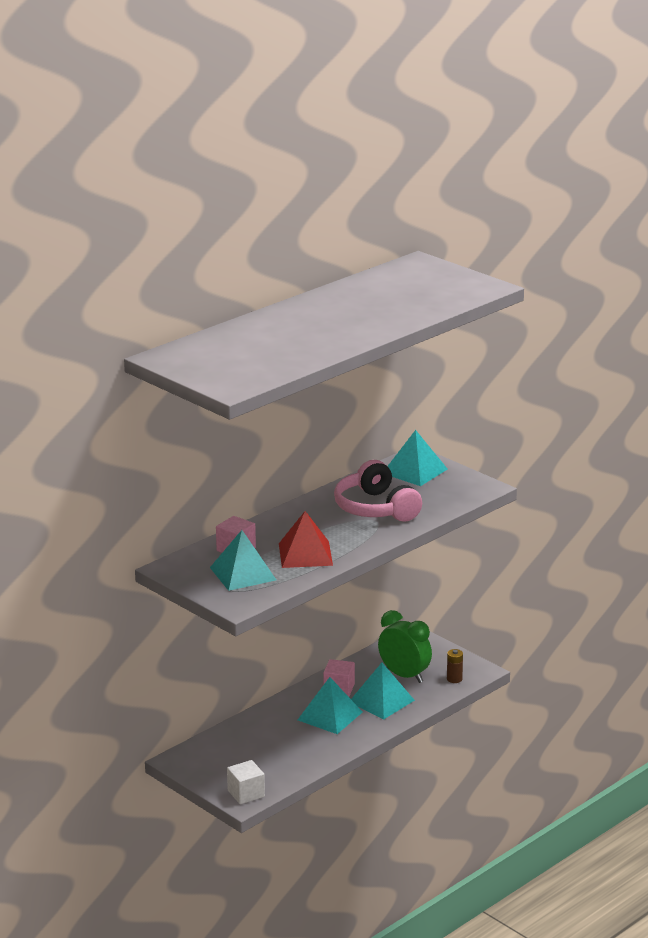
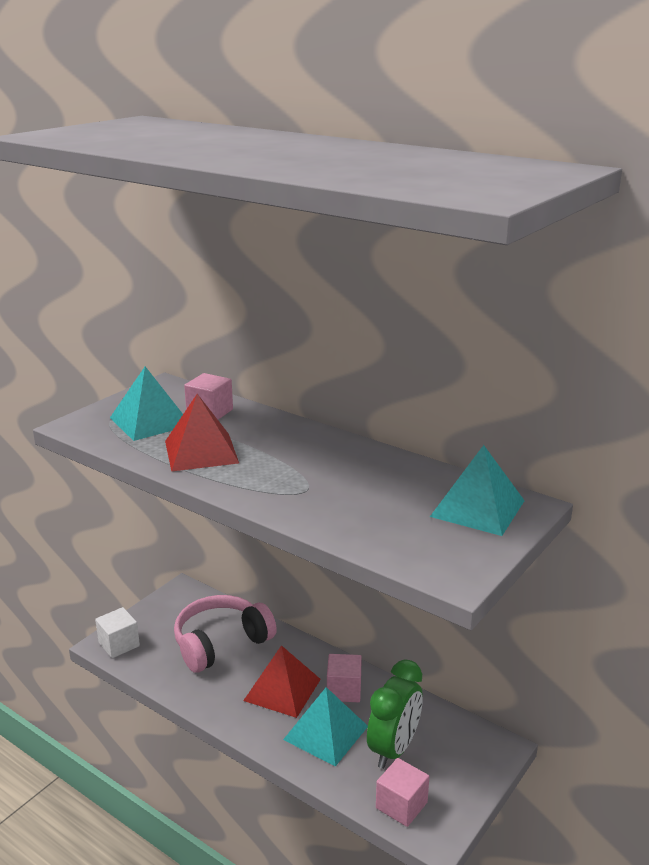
camera: 80 degrees right, 0 degrees up
(330, 716) = (282, 689): turquoise pyramid -> red pyramid
(375, 508) = (342, 487): pink headphones -> pink headphones (221, 643)
(454, 679) = (401, 805): brown battery -> pink cube

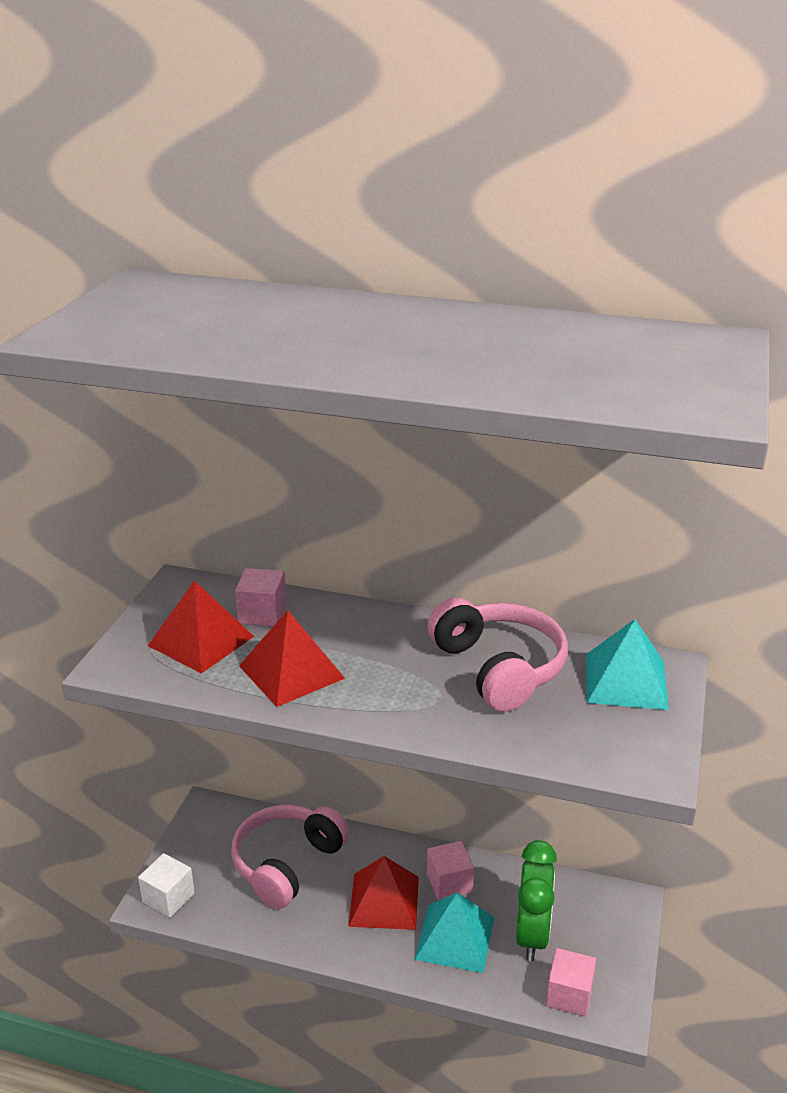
camera: 20 degrees left, 5 degrees up
(150, 421) = (201, 641): turquoise pyramid -> red pyramid
(371, 479) = (499, 668): none -> pink headphones

